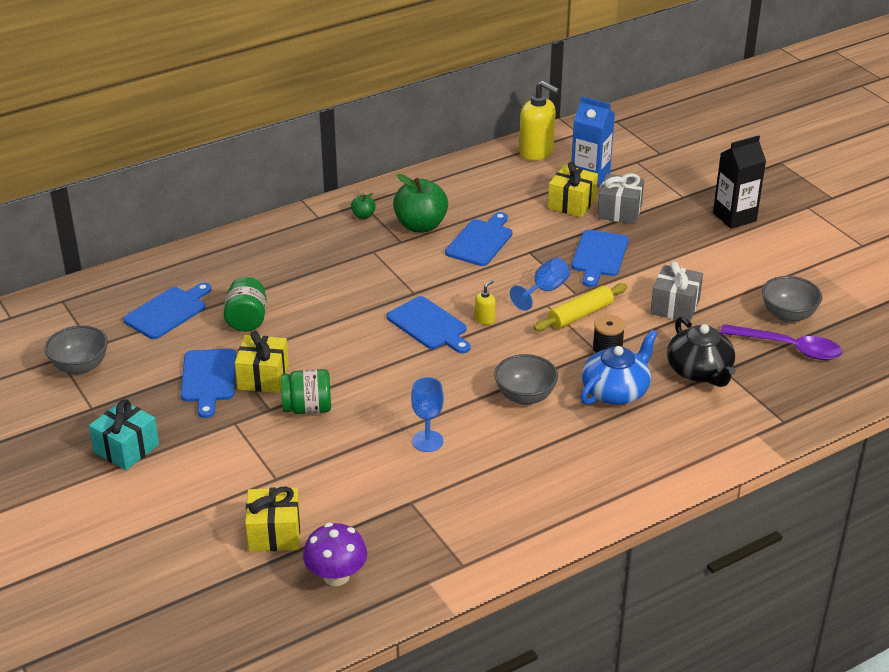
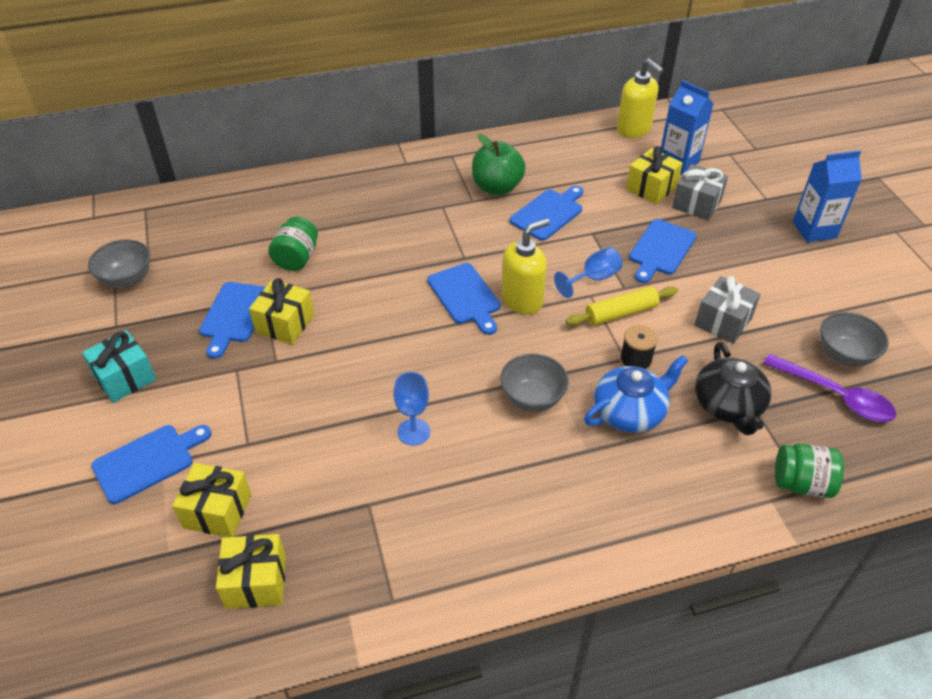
camera: 15 degrees right, 10 degrees up
(168, 311) = (230, 236): blue cutting board -> blue cutting board (148, 461)
(307, 408) = (312, 367): green jar -> green jar (801, 483)
(336, 576) = (256, 581): purple mushroom -> yellow gift
(363, 215) = (447, 168): green apple -> none
(485, 319) = (522, 300): yellow soap dispenser -> yellow soap dispenser, size x2.14
(734, 217) = (814, 230): black carton -> blue carton

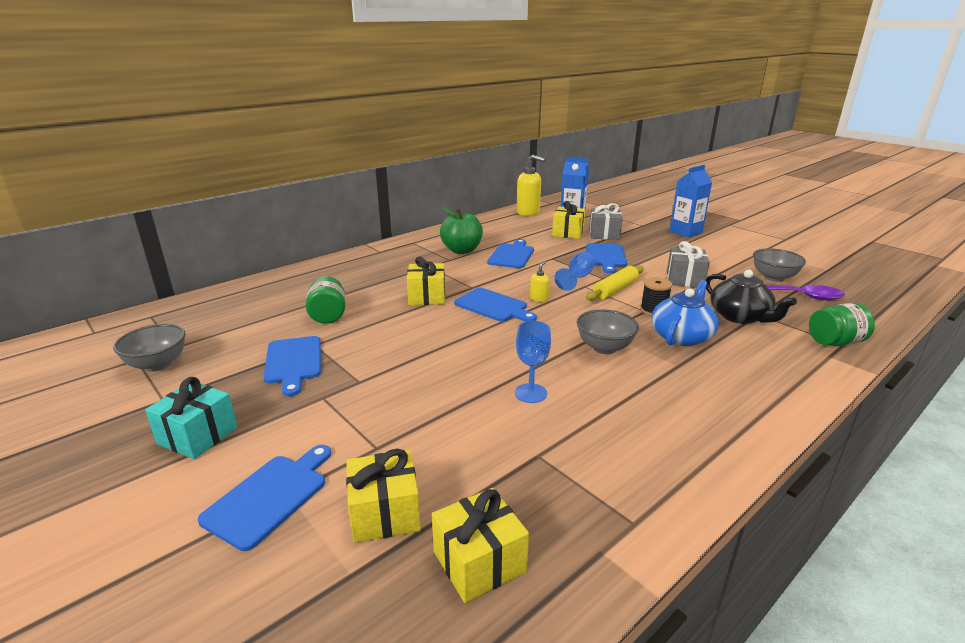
camera: 25 degrees left, 20 degrees down
(285, 323) = (349, 356): yellow gift -> yellow gift (427, 296)
(522, 300) = (539, 298): yellow soap dispenser -> yellow soap dispenser, size x0.47

